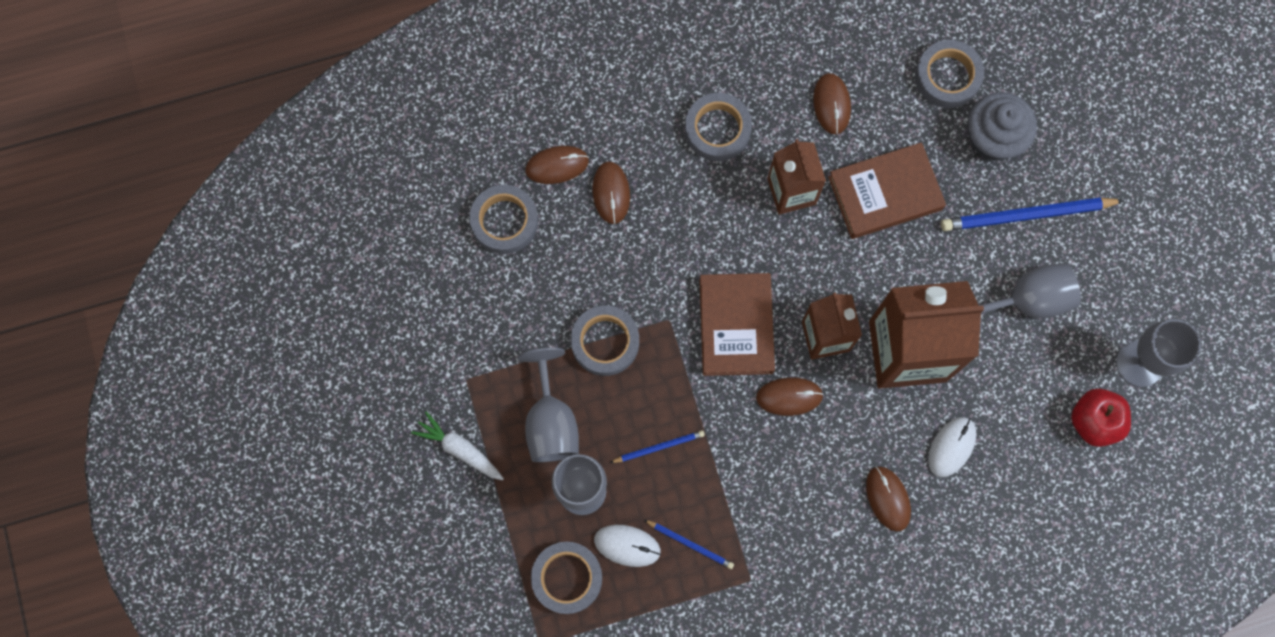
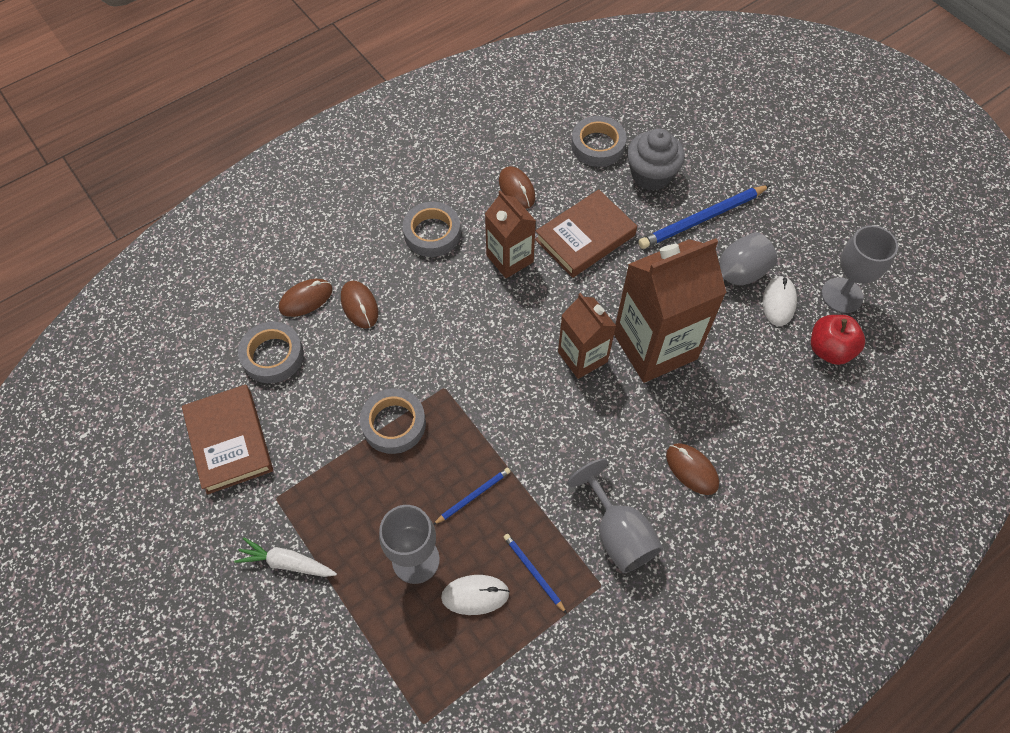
camera: 20 degrees left, 15 degrees down
(551, 421) = (366, 508): grey goblet -> grey goblet (618, 533)
(567, 578) = (428, 647): grey tape -> none
(690, 544) = (533, 572): blue pencil -> blue pencil turned 135 degrees counterclockwise
(736, 326) = (504, 373): brown book -> brown book (229, 441)
(789, 396) = (571, 415): brown mouse -> none
(951, 447) = (725, 409): white mouse -> white mouse (778, 302)

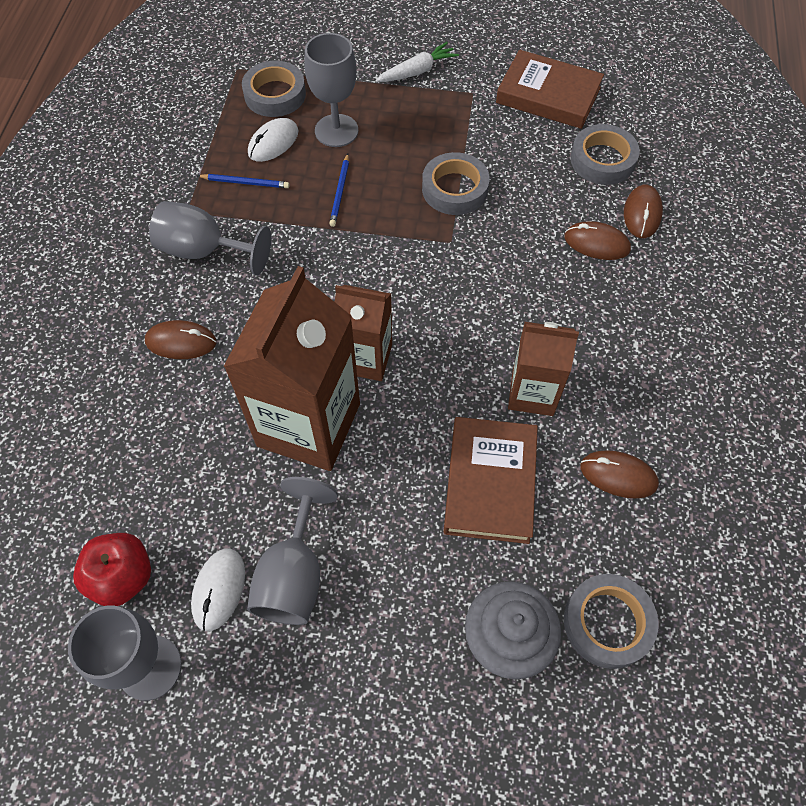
camera: 135 degrees right, 0 degrees up
(432, 233) = (629, 355): grey tape -> grey tape (275, 94)
(702, 219) = (391, 628): blue pencil -> none
(778, 302) = (219, 589): white mouse -> white mouse turned 45 degrees clockwise

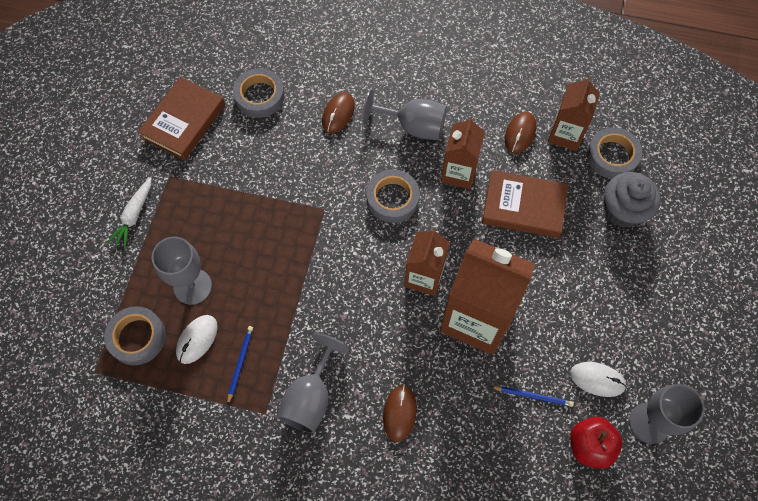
camera: 85 degrees left, 5 degrees up
(273, 143) = (197, 339): white mouse -> white mouse turned 75 degrees clockwise
(294, 574) = (586, 331): grey goblet -> grey goblet (413, 126)
(340, 192) = (262, 286): blue pencil -> blue pencil (533, 396)
(417, 71) = (134, 216): white carrot -> white carrot turned 135 degrees counterclockwise
(455, 189) = (272, 201): grey tape -> grey tape (392, 198)
(632, 545) = (565, 134): none -> brown carton
(642, 214) = (315, 81): brown mouse -> none

